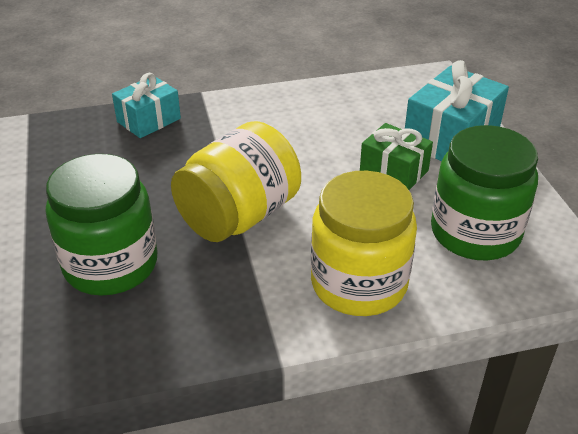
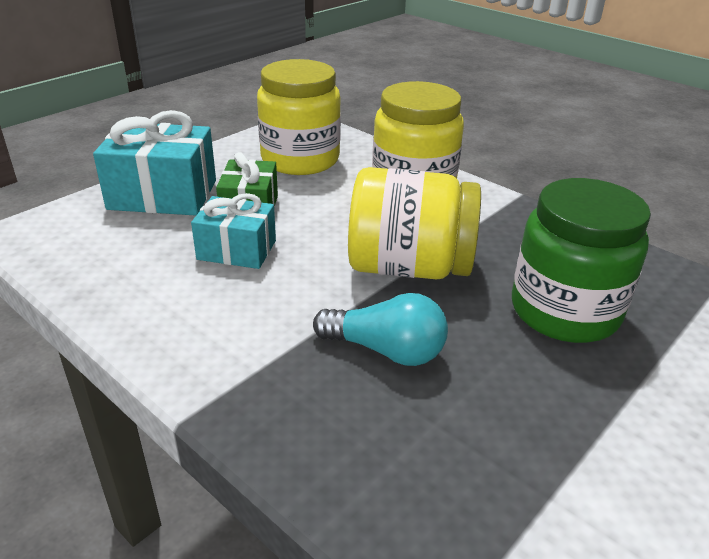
camera: 125 degrees left, 5 degrees down
(149, 120) = (308, 435): turquoise gift -> turquoise gift (237, 250)
(172, 167) = (386, 350): none -> turquoise light bulb
(475, 233) = (300, 160): green jar -> yellow jar

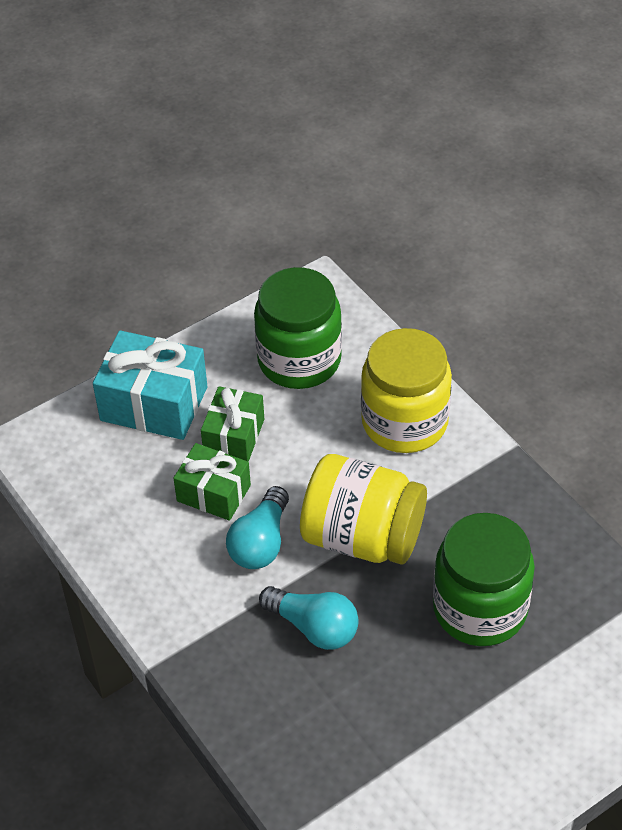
camera: 15 degrees right, 15 degrees up
(237, 250) = (213, 493): turquoise gift -> green gift
(299, 283) = (260, 542): none -> turquoise light bulb
(300, 160) = (299, 360): yellow jar -> green jar

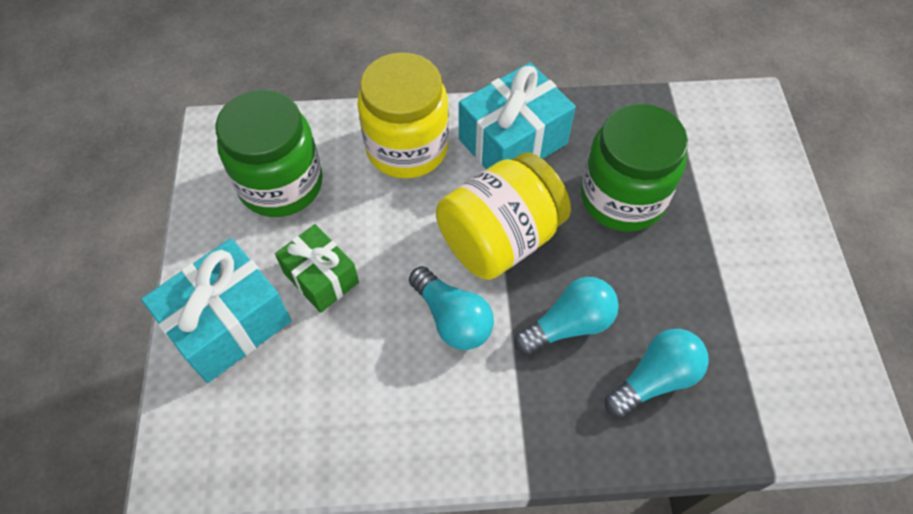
camera: 60 degrees left, 10 degrees up
(213, 493) = (371, 328): green gift -> none
(307, 714) = (655, 379): none -> turquoise light bulb
(475, 495) = (513, 141): none -> turquoise gift

